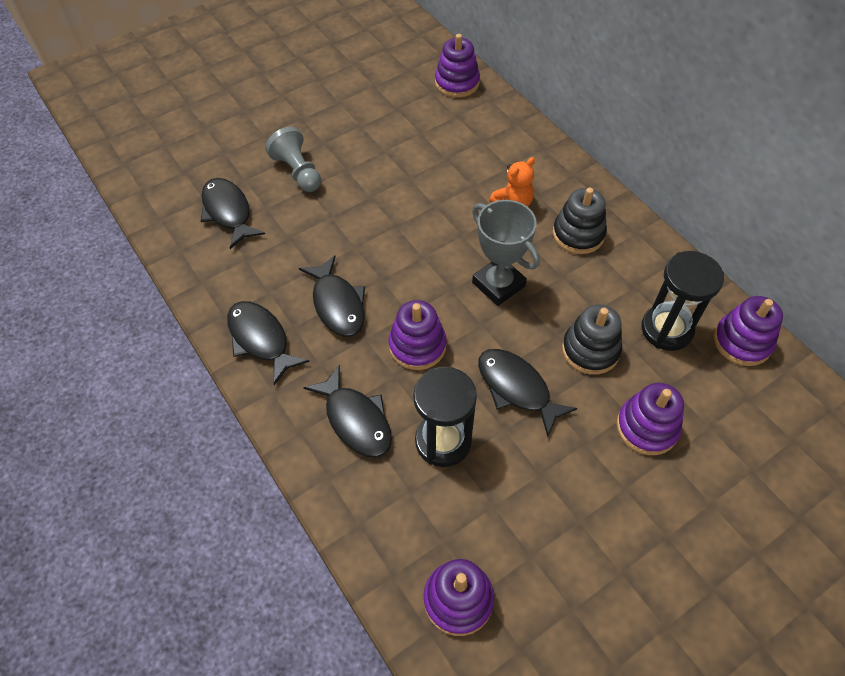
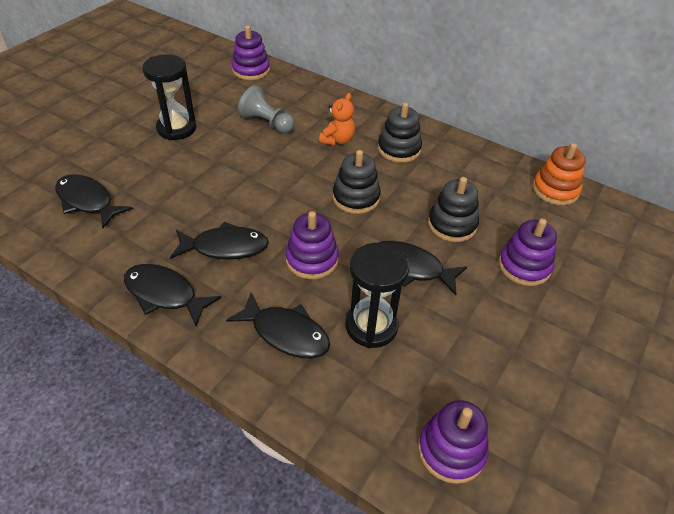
camera: 25 degrees left, 10 degrees down
(298, 172) = (142, 157): grey pawn -> grey pawn (267, 123)
(337, 304) = (225, 247): black fish -> black fish turned 45 degrees counterclockwise
(498, 284) = (356, 198): grey trophy -> black stacking toy
(666, 329) = (499, 196): black hourglass -> black hourglass (176, 128)
(742, 342) = (555, 190): purple stacking toy -> orange stacking toy

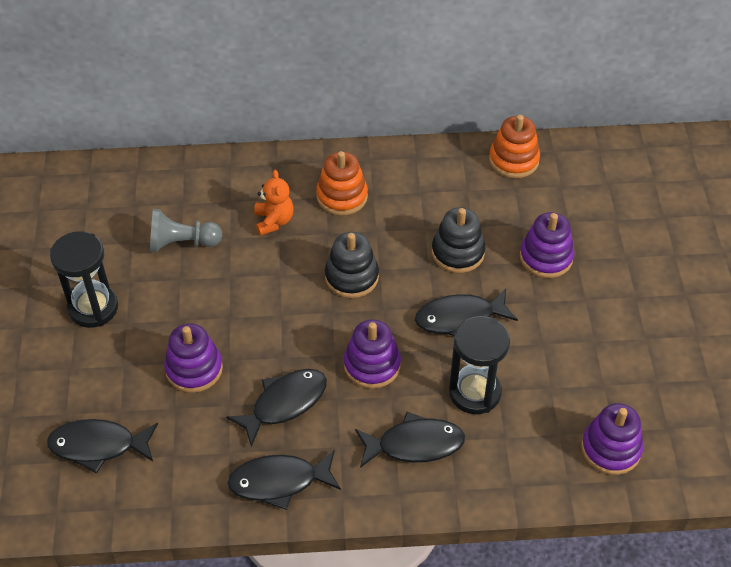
camera: 35 degrees left, 5 degrees up
(251, 70) = (92, 183): purple stacking toy -> purple stacking toy (194, 369)
(399, 149) = (342, 196): black stacking toy -> orange stacking toy

